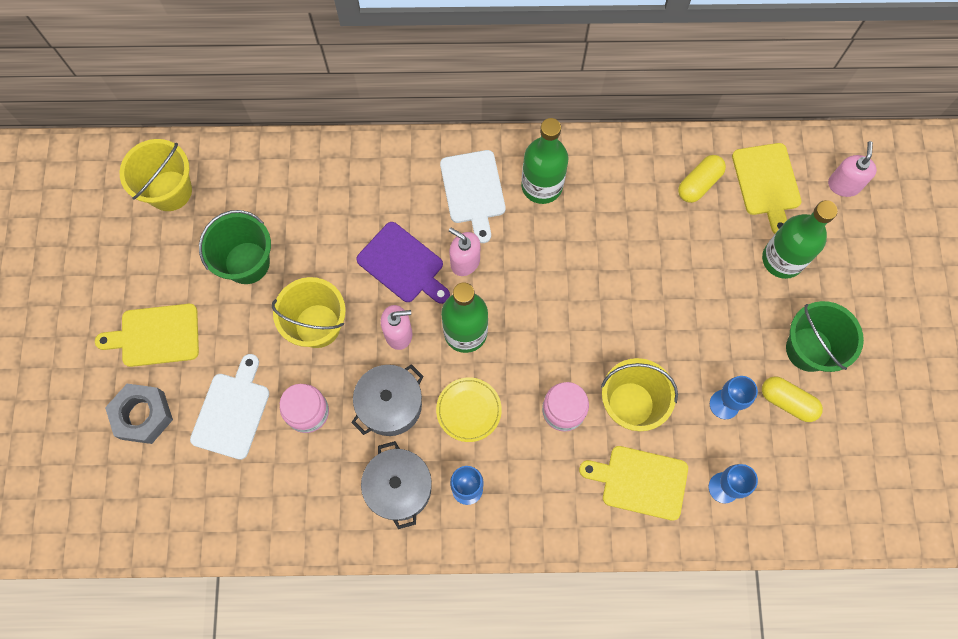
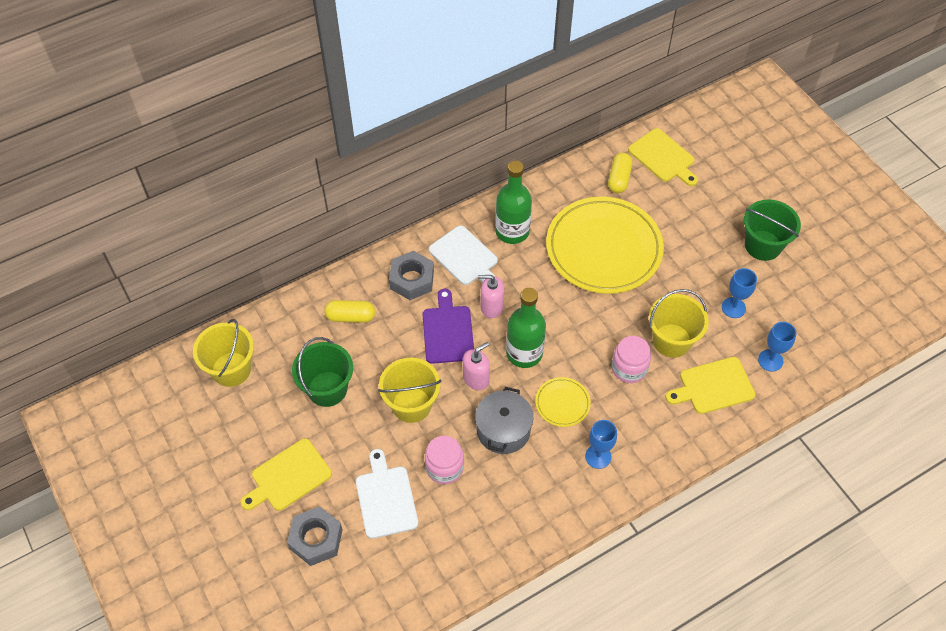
camera: 30 degrees left, 15 degrees down
(399, 488) = (548, 483): grey pot -> none
(403, 187) = (412, 280): none -> grey nut
(403, 265) = (448, 331): purple cutting board -> purple cutting board turned 105 degrees counterclockwise
(627, 258) = (603, 248): none -> yellow plate
(782, 259) = (706, 199): green bottle -> none
(787, 402) = (772, 285): yellow capsule -> yellow capsule (350, 317)
(843, 185) = (713, 135): pink soap dispenser -> none

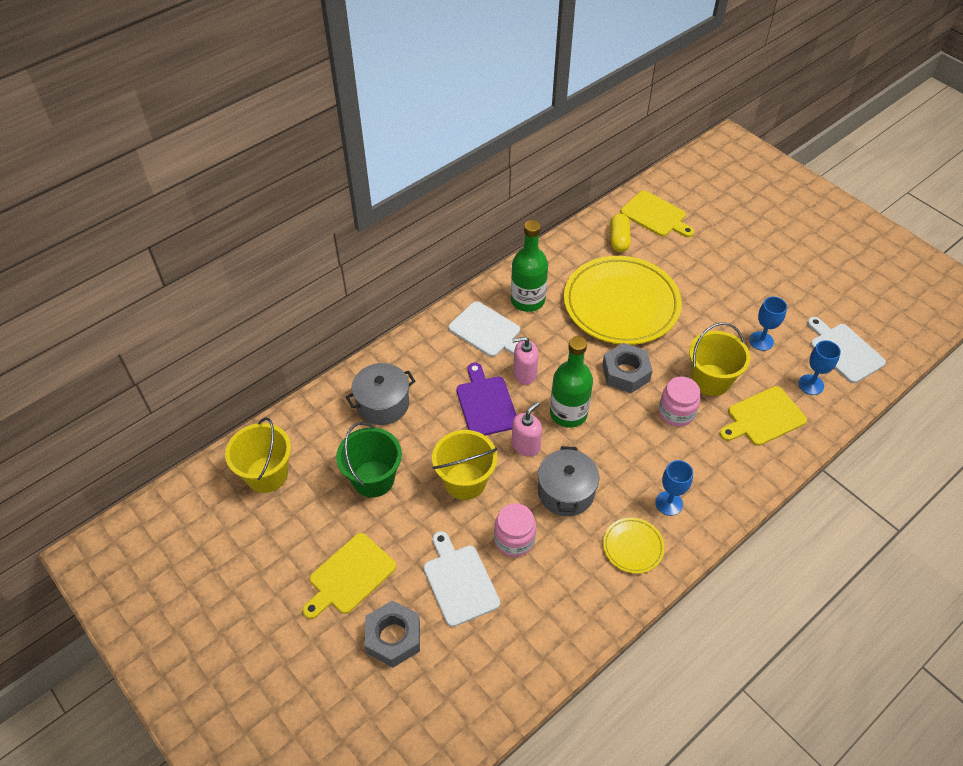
camera: 10 degrees left, 5 degrees down
(350, 317) = (383, 404): yellow capsule -> grey pot
(412, 280) = (438, 359): grey nut -> grey nut (626, 373)
(562, 403) = (619, 456): yellow plate -> yellow plate (633, 547)
(763, 245) = (772, 281): green bucket -> none
(815, 330) = (844, 351): none -> white cutting board

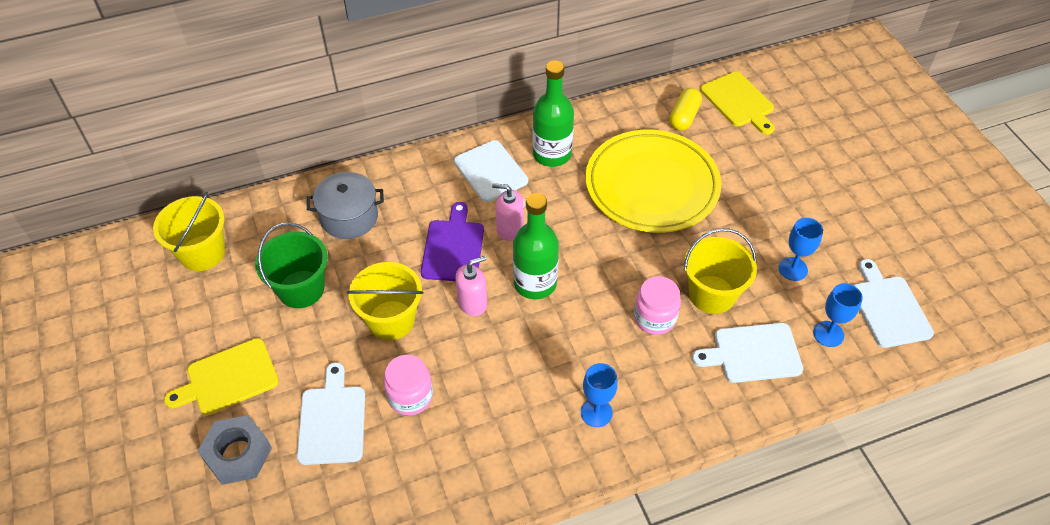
camera: 20 degrees right, 0 degrees up
(566, 492) = (490, 365): grey pot -> none
(626, 373) = (619, 259): grey nut -> none
(633, 547) = (532, 446): yellow plate -> none
(763, 417) = (752, 353): yellow cutting board -> white cutting board

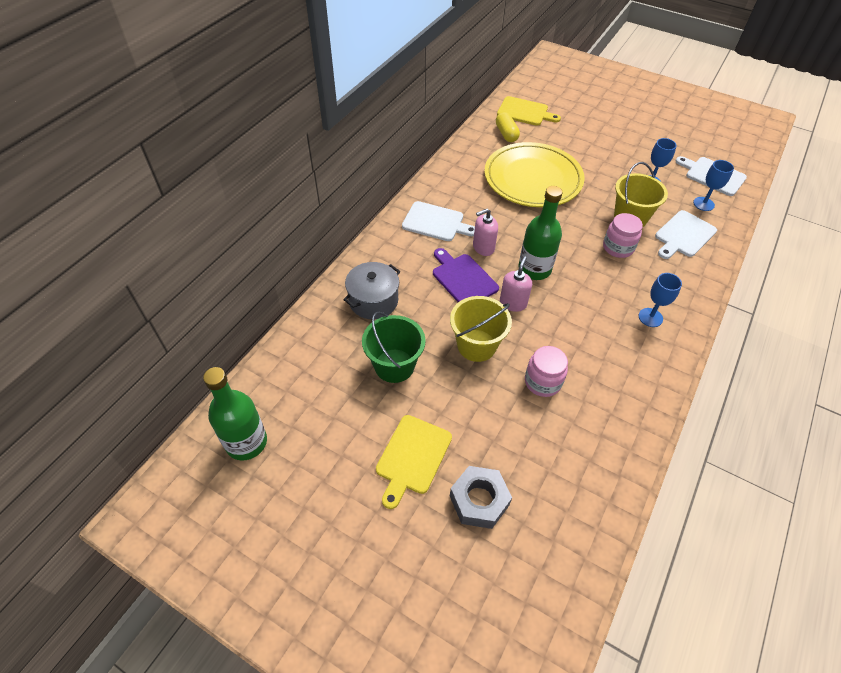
camera: 40 degrees left, 0 degrees up
(202, 253) = (292, 389): yellow bucket -> none
(332, 420) = (514, 431): white cutting board -> none
(552, 154) = (457, 192): green bottle -> green bottle (246, 442)

